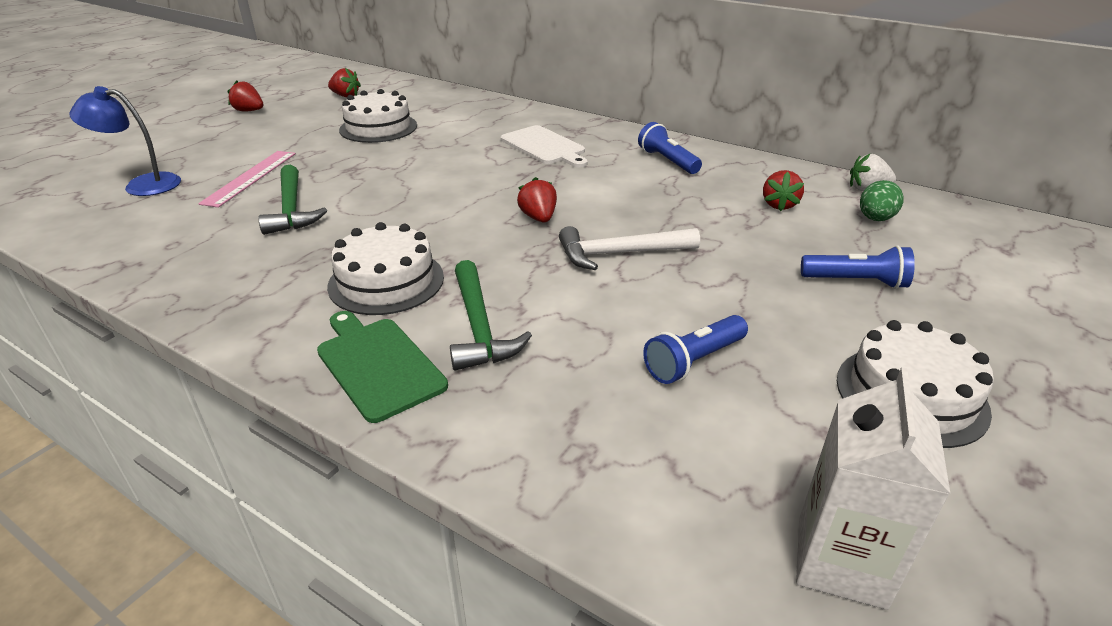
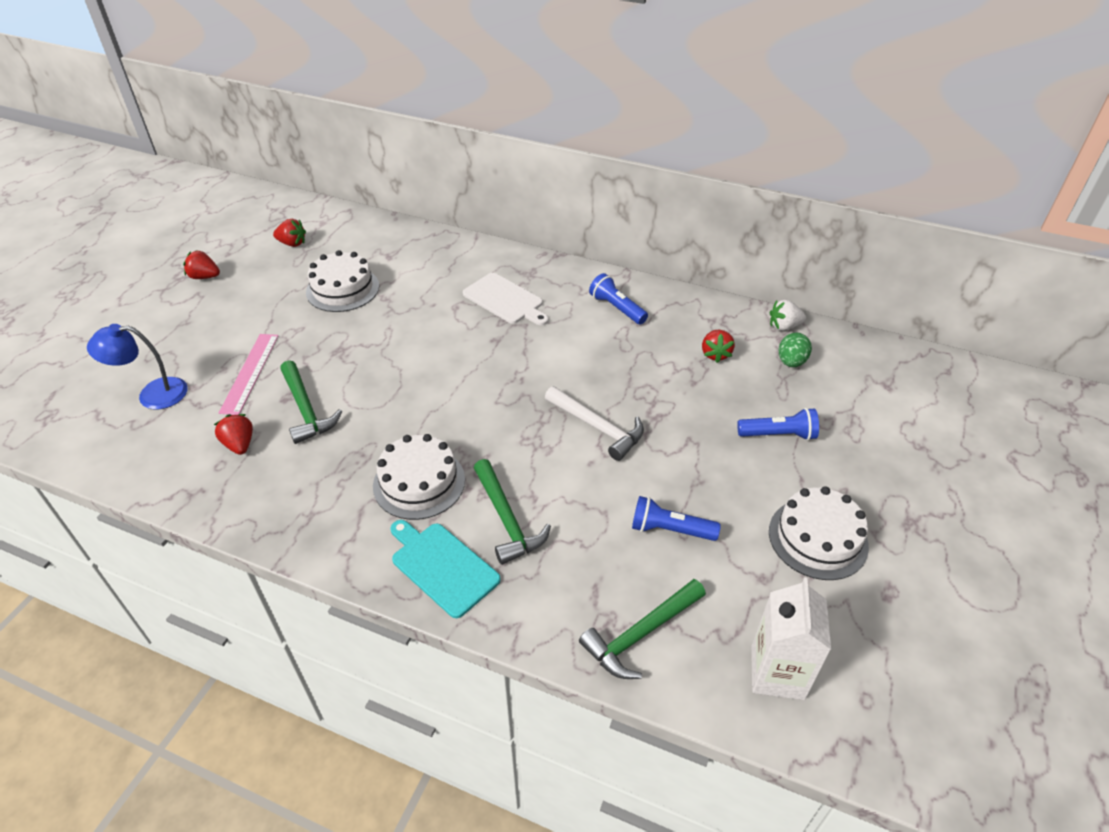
camera: 10 degrees left, 10 degrees up
(377, 365) = (442, 567): green cutting board -> turquoise cutting board
(538, 218) = (522, 394): red strawberry -> red strawberry (239, 444)
(620, 253) = (597, 427): white hammer -> white hammer turned 120 degrees counterclockwise
(628, 477) = (641, 634): none -> green hammer
(694, 361) = (670, 530): blue flashlight -> blue flashlight turned 60 degrees clockwise

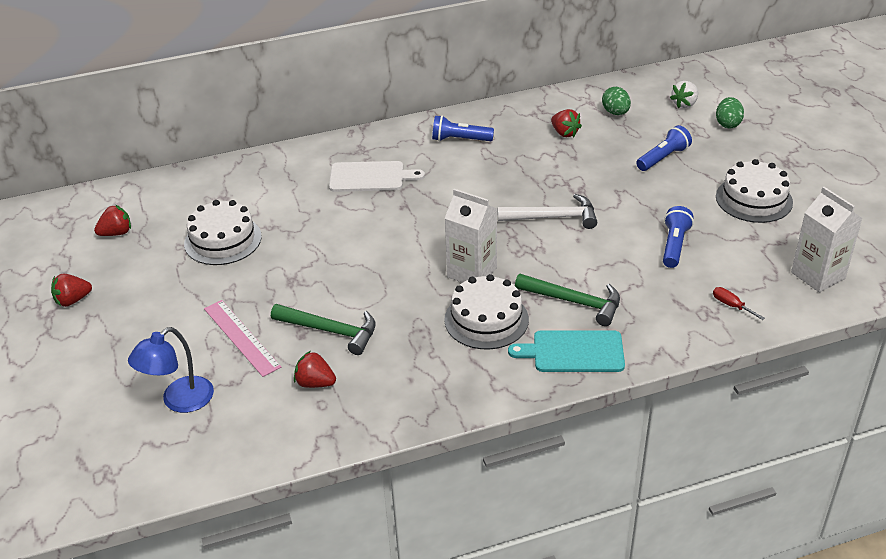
camera: 40 degrees left, 5 degrees down
(466, 432) = (472, 272): none -> white carton
(641, 634) = (731, 305): green hammer -> red screwdriver
(670, 530) = (674, 245): blue flashlight -> blue flashlight turned 135 degrees clockwise
(784, 326) = (583, 93): white strawberry -> white strawberry (684, 104)
(897, 440) = (728, 124): none -> green egg

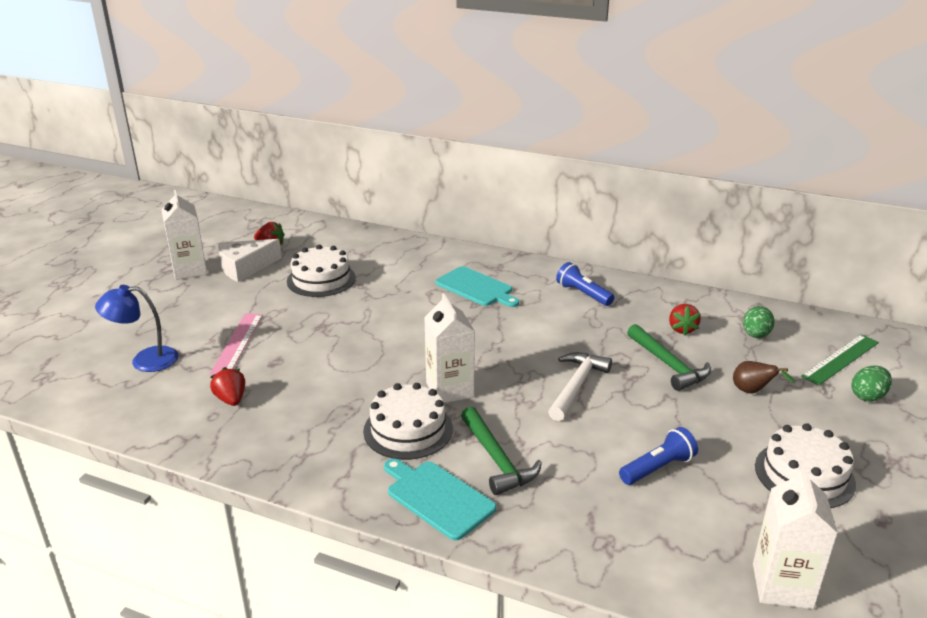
camera: 40 degrees right, 10 degrees down
(73, 300) = (189, 270): red strawberry -> white carton
(127, 267) = (245, 267): none -> white cheese
(330, 331) = (293, 372): green hammer -> green hammer (668, 365)
(370, 177) = (476, 288): white cutting board -> turquoise cutting board
(553, 217) = (576, 386): white hammer -> white hammer turned 105 degrees counterclockwise
(663, 158) = (752, 391): blue flashlight -> brown pear
(684, 104) = (840, 359): white strawberry -> green ruler
(731, 305) = (641, 553): red screwdriver -> none

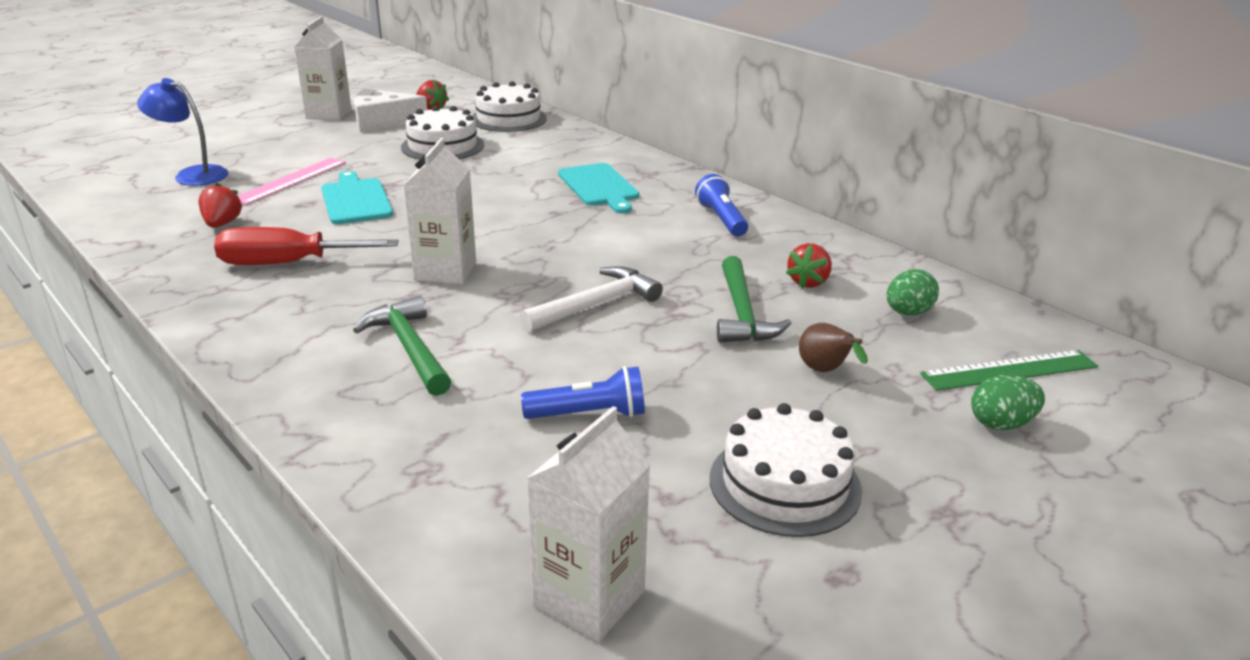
camera: 25 degrees right, 0 degrees up
(327, 419) = (287, 263): none -> red screwdriver
(408, 430) = (353, 295): white cake -> white cake (508, 119)
(437, 498) = (299, 364): turquoise cutting board -> turquoise cutting board (355, 200)
(497, 459) = (409, 348): green hammer -> green hammer turned 150 degrees clockwise

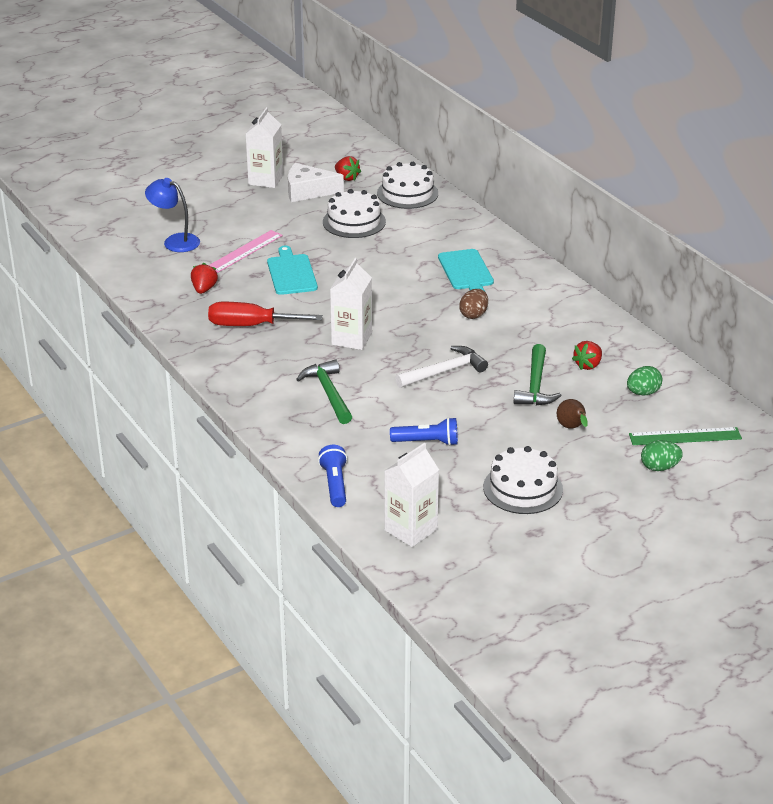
camera: 10 degrees right, 5 degrees up
(622, 232) = (473, 315): none -> brown egg
(721, 219) = (547, 308): blue flashlight -> blue flashlight (334, 484)

